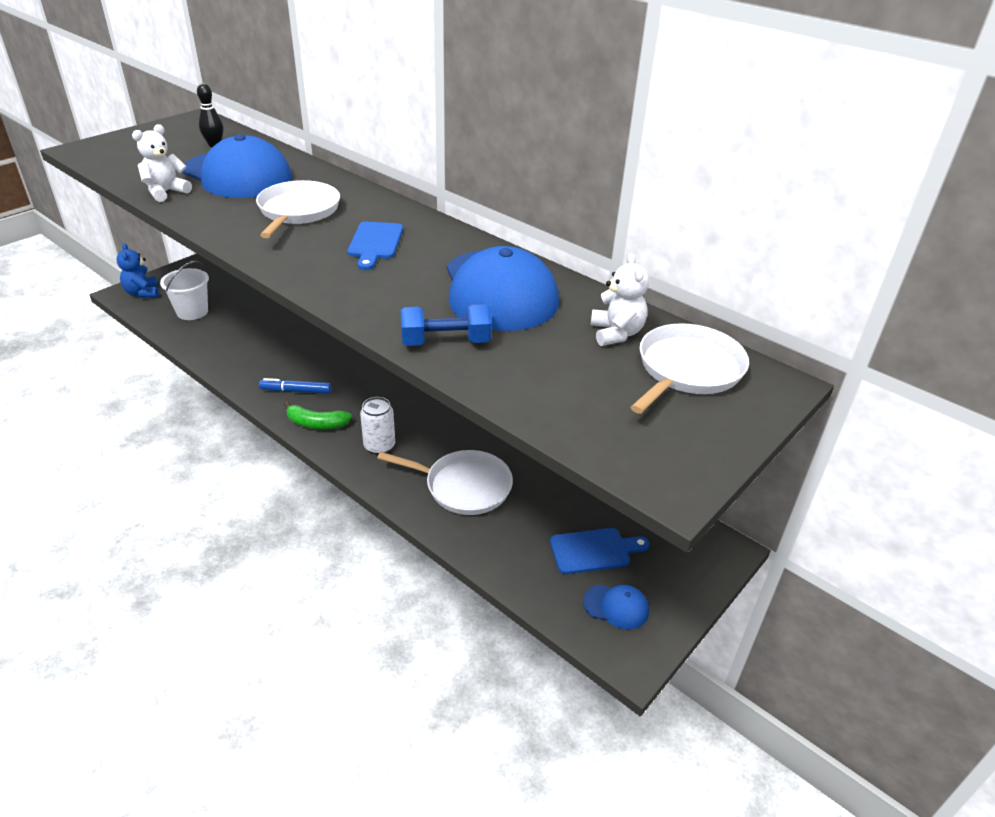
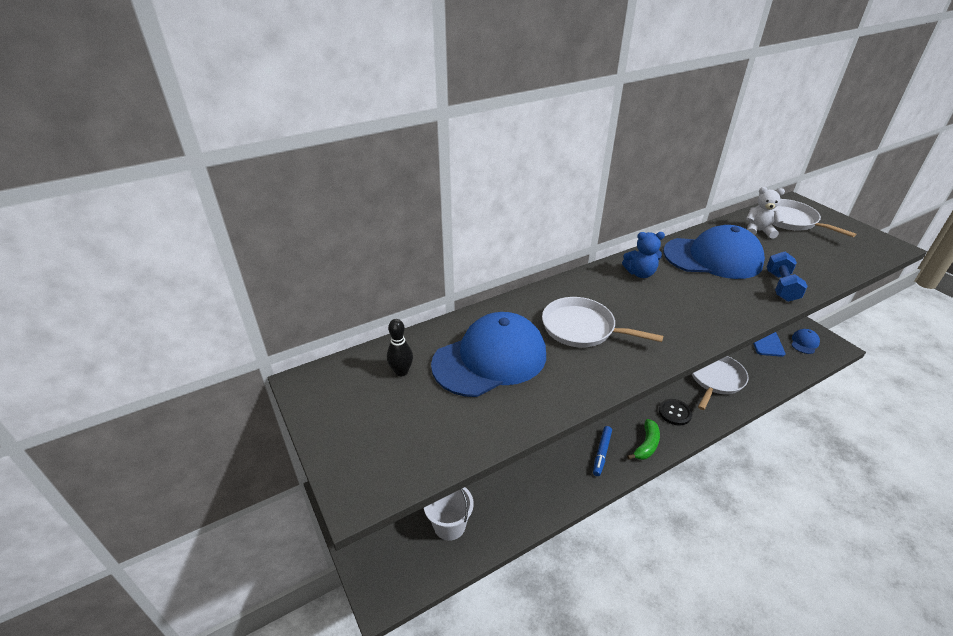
camera: 70 degrees left, 0 degrees up
(142, 293) = (389, 575): blue teddy bear -> blue teddy bear (640, 273)
(166, 192) = (520, 411): white teddy bear -> none
(375, 243) = (645, 296): blue cutting board -> none
(379, 446) = (674, 413): white can -> black button

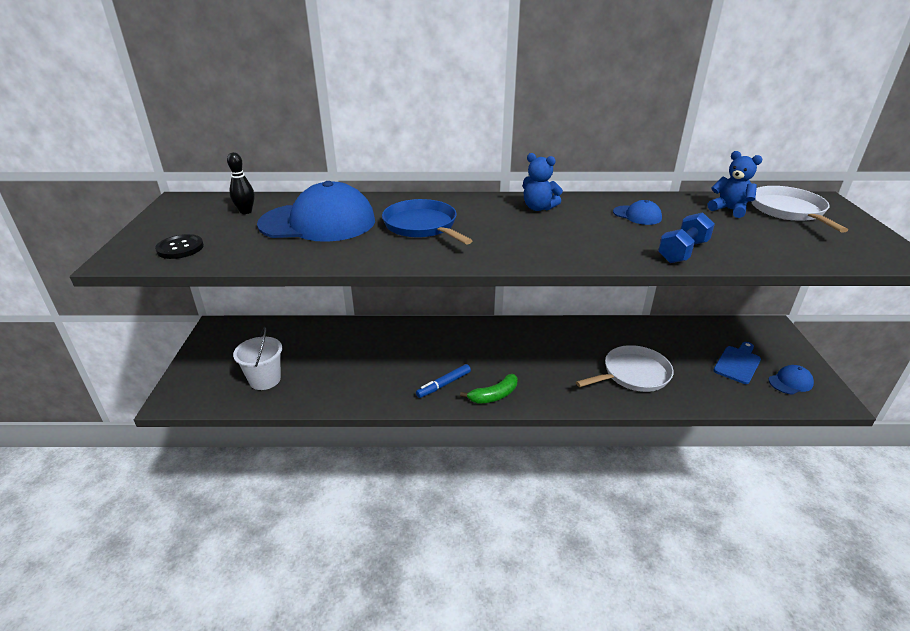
camera: 30 degrees right, 5 degrees down
(581, 328) = (422, 226): white pan -> blue pan
(674, 413) = (553, 383): black button -> black button (180, 248)
(713, 258) = (637, 215): blue cap -> blue cap, size x0.43
(758, 231) = (729, 210): white teddy bear -> blue teddy bear

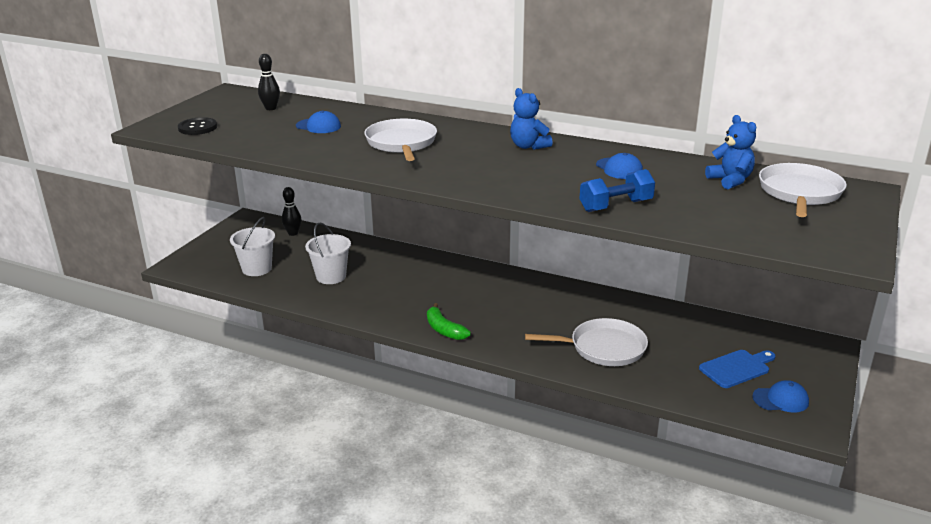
camera: 25 degrees right, 5 degrees down
(275, 331) = (293, 233): none -> black bowling pin
(318, 222) = (318, 126): blue cap -> blue cap, size x0.43
(347, 368) = (331, 276): none -> white bucket
(422, 226) = (401, 143): blue pan -> white pan
(444, 384) = (405, 310): blue marker -> none
(494, 395) = (444, 330): green banana -> green banana turned 60 degrees clockwise

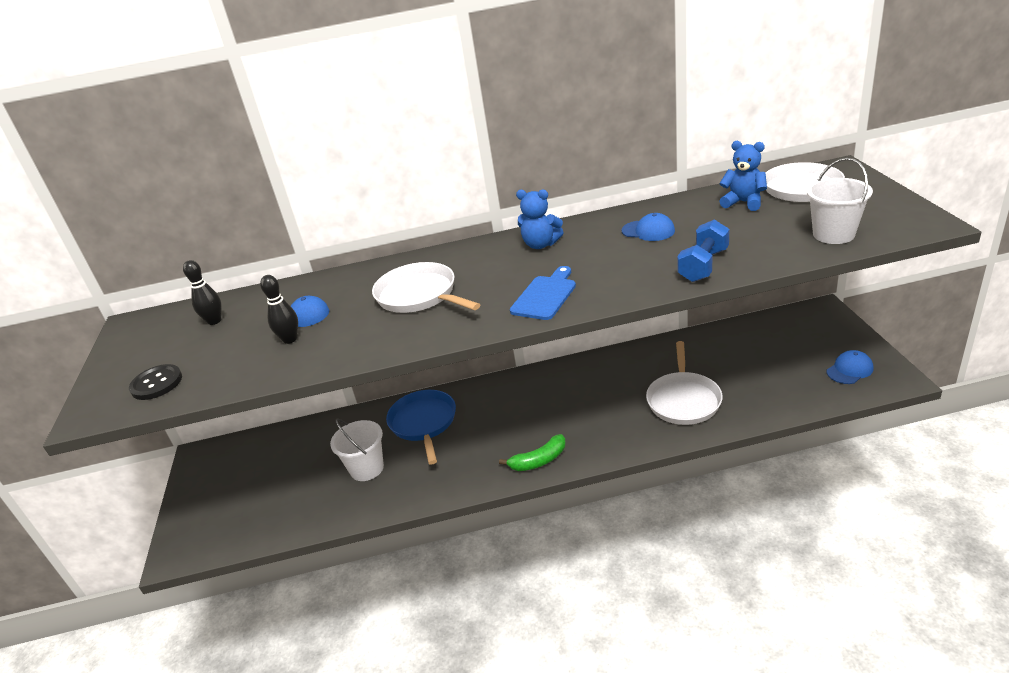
camera: 30 degrees left, 5 degrees up
(257, 269) = (276, 504): white bucket -> white bucket (833, 234)
(293, 233) = (270, 444): black bowling pin -> black bowling pin (290, 339)
(399, 268) = (423, 423): none -> blue pan
(444, 330) = (539, 460): green banana -> green banana turned 45 degrees counterclockwise
(604, 348) = (683, 400): white pan -> white pan turned 135 degrees clockwise
(737, 368) = (792, 361): blue cutting board -> blue cutting board (545, 296)

